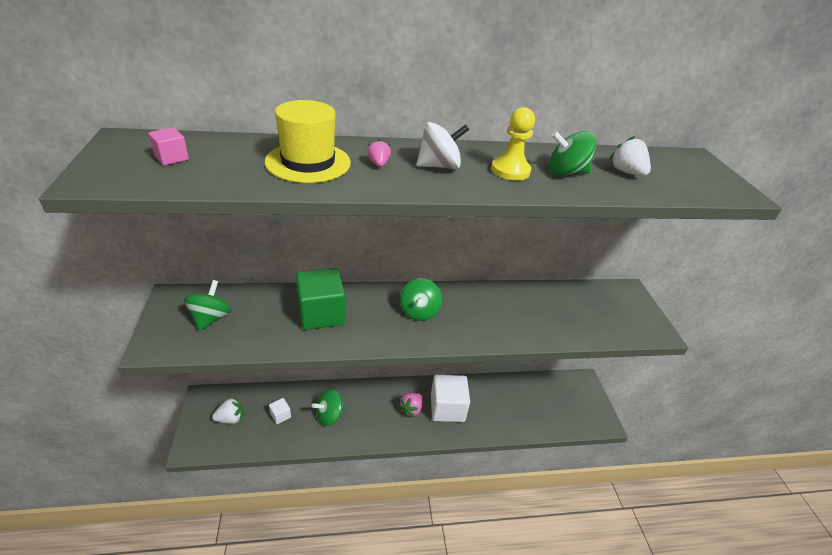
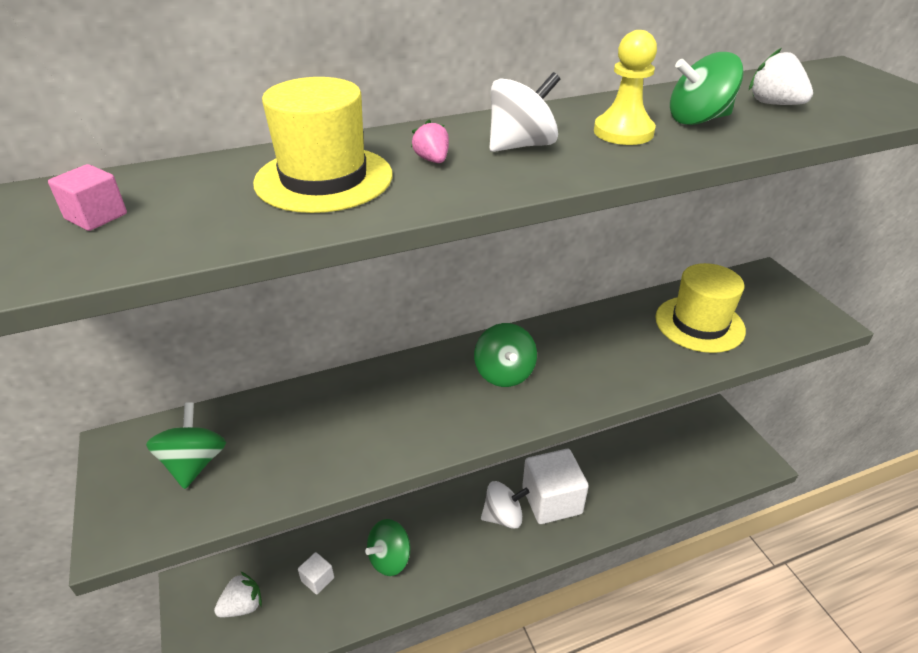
camera: 10 degrees left, 0 degrees up
(321, 313) = (363, 412): green cube -> none
(411, 409) = (503, 516): pink strawberry -> white spinning top
(565, 311) = (699, 324): none -> yellow hat

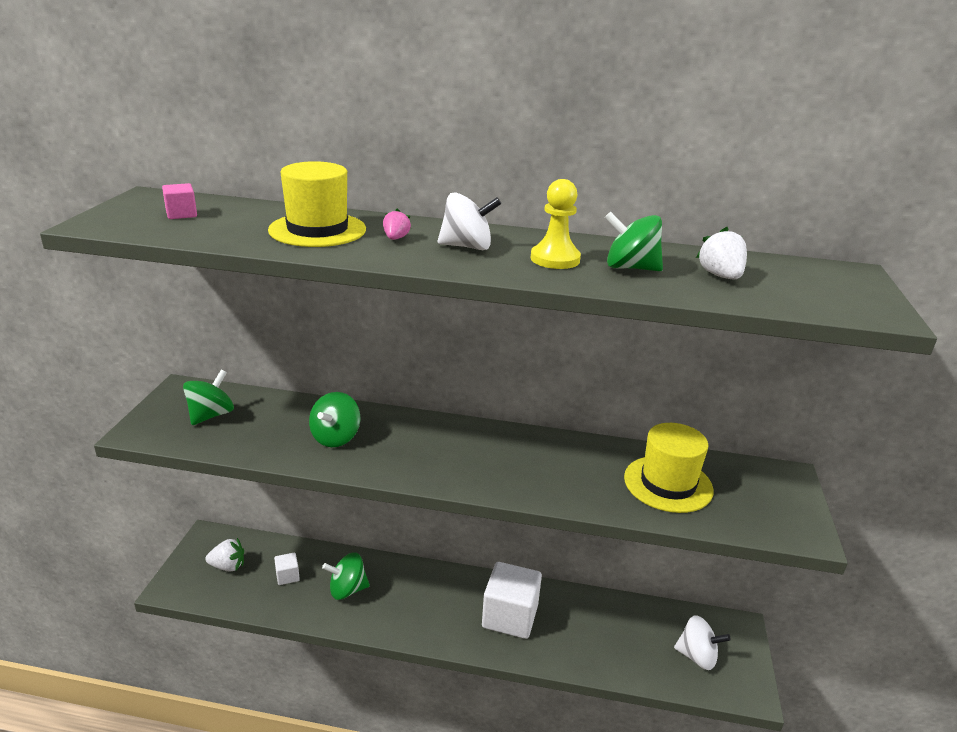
camera: 30 degrees right, 10 degrees down
(503, 516) = (458, 607): white spinning top -> white spinning top (697, 656)
(504, 373) = (460, 449): green spinning top -> green spinning top (335, 437)

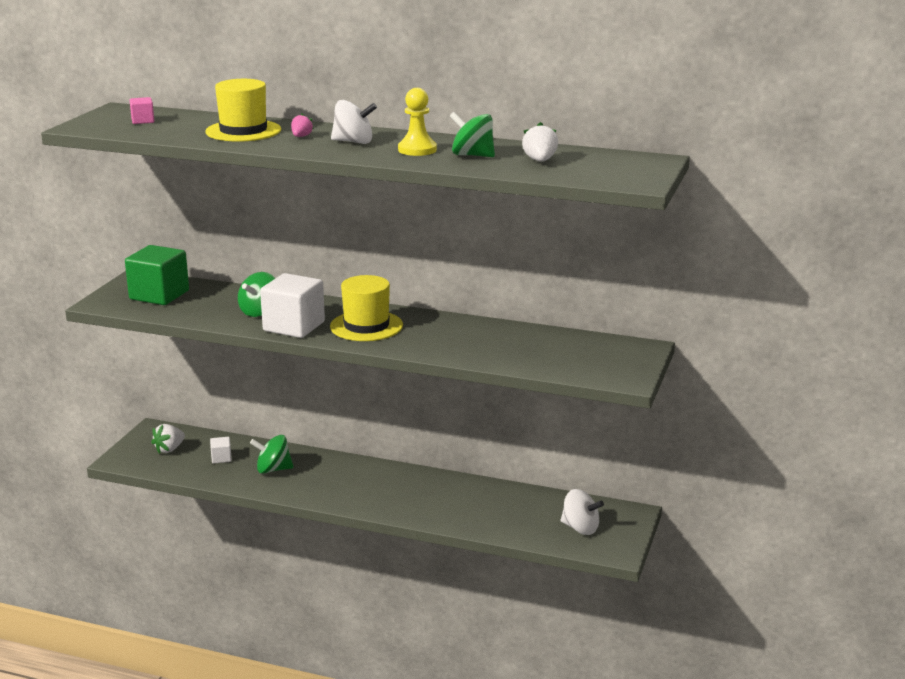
camera: 10 degrees right, 5 degrees down
(211, 415) = (159, 295): green spinning top -> green cube
(228, 566) = (169, 449): white strawberry -> white strawberry turned 120 degrees clockwise
(510, 616) = (416, 494): white cube -> white cube (294, 326)
(668, 484) = (531, 348): yellow hat -> yellow hat (366, 326)

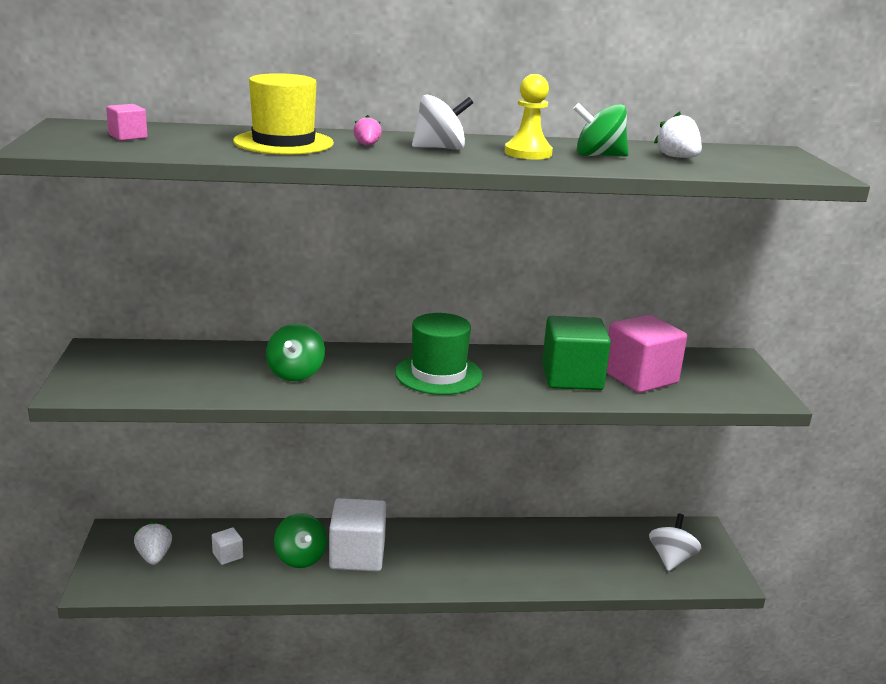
camera: 25 degrees left, 0 degrees up
(159, 295) = (146, 368): green cube -> green cube (572, 377)
(169, 449) = (154, 556): white strawberry -> white strawberry turned 150 degrees clockwise
(273, 469) = (300, 557): green spinning top -> green spinning top turned 90 degrees counterclockwise
(294, 326) = (356, 387): white cube -> white cube (357, 555)
(366, 326) = (438, 374): yellow hat -> green hat
(532, 350) = (640, 377): none -> pink cube
(580, 528) = (671, 559): white spinning top -> white spinning top turned 75 degrees counterclockwise

